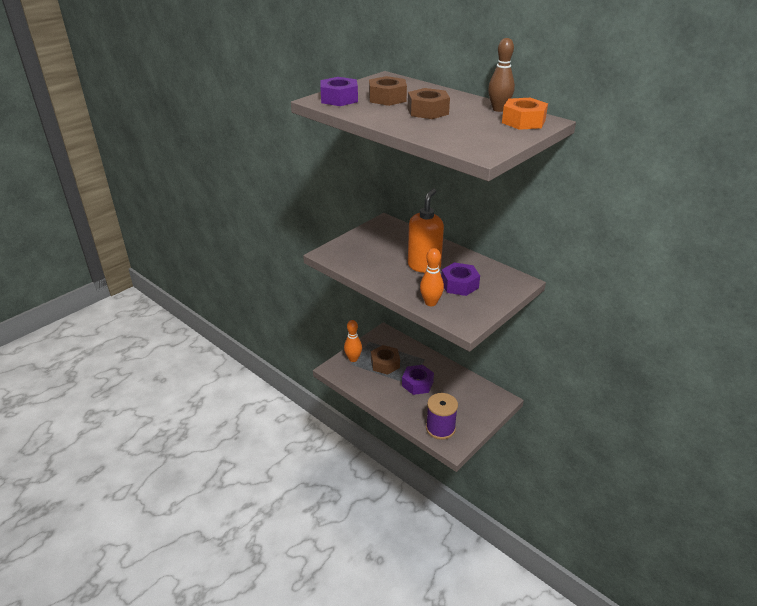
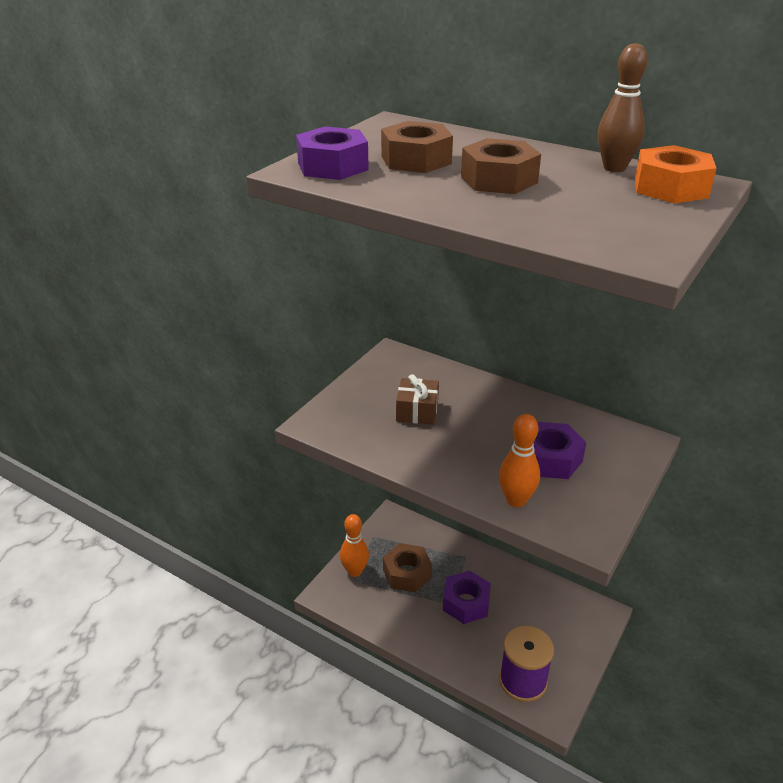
camera: 10 degrees left, 0 degrees up
(389, 253) = (417, 411): none -> brown gift
(424, 266) = (481, 429): orange soap dispenser -> none

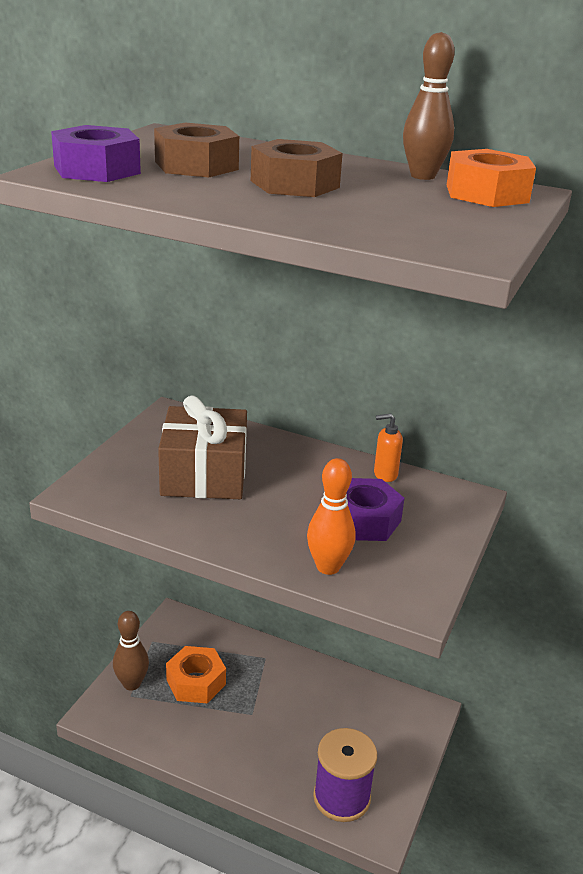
camera: 10 degrees left, 5 degrees down
(355, 571) = (132, 684): orange bowling pin -> brown bowling pin
(407, 573) = (196, 682): brown nut -> orange nut
(417, 411) = (204, 474): brown gift -> brown gift, size x1.75
(466, 603) = (268, 711): purple nut -> none
(572, 417) = (385, 474): none -> orange soap dispenser

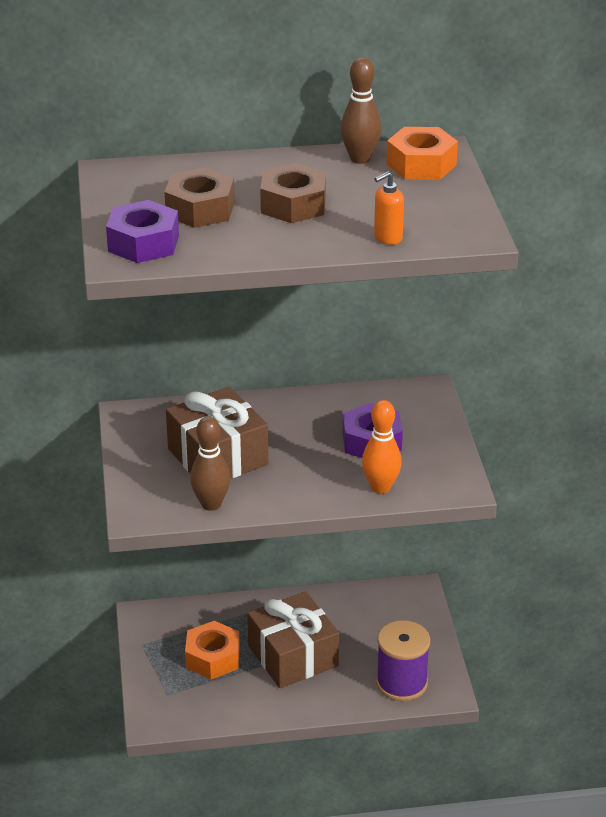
camera: 30 degrees left, 5 degrees up
(132, 684) = (159, 685): brown bowling pin -> brown bowling pin (211, 504)
(264, 716) = (293, 656): none -> brown gift
(385, 474) = (352, 397): orange soap dispenser -> orange soap dispenser (387, 238)

